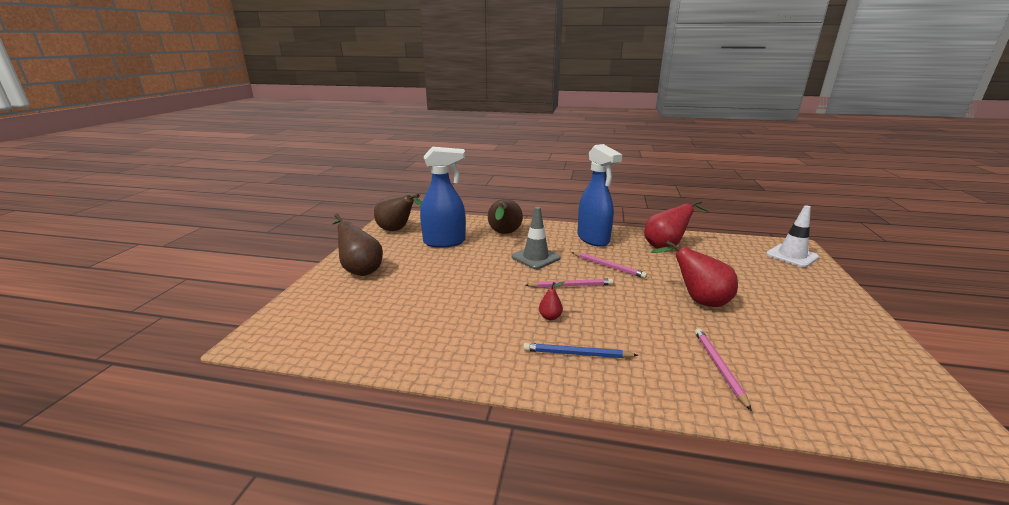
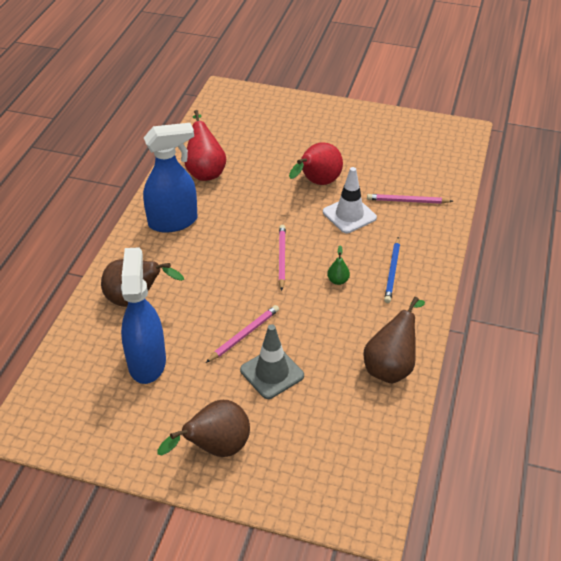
camera: 85 degrees left, 20 degrees up
(397, 230) = (87, 421): brown pear -> brown pear (391, 366)
(535, 257) = (212, 277): grey traffic cone -> grey traffic cone (272, 373)
(550, 317) = (338, 280): red pear -> green pear
(608, 266) = (244, 223): pink pencil -> pink pencil (244, 335)
(791, 256) = (243, 101): white traffic cone -> white traffic cone (349, 215)

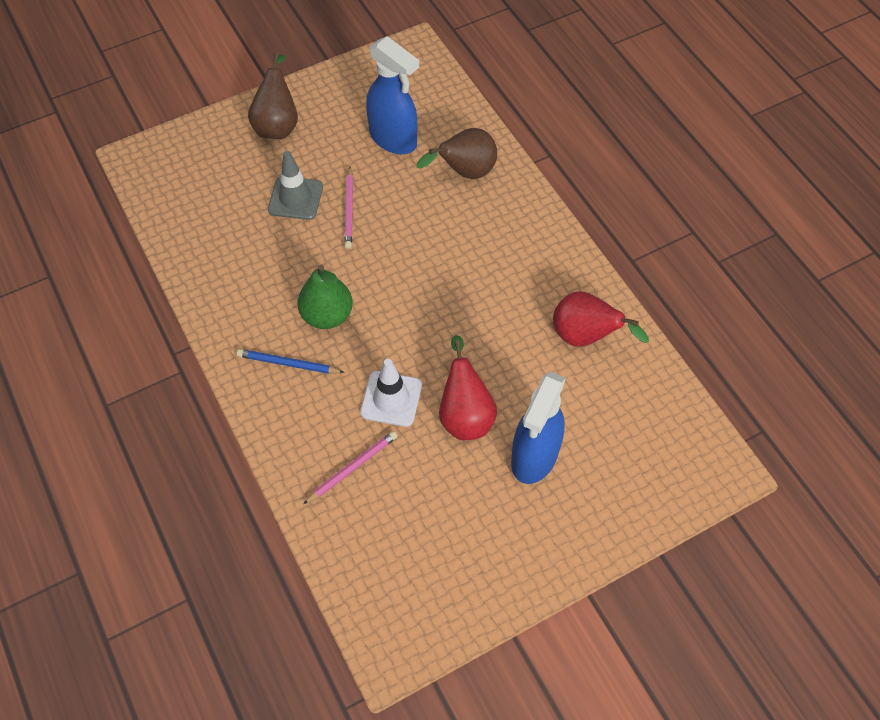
camera: 135 degrees right, 15 degrees up
(173, 222) = (534, 259): blue spray bottle -> blue spray bottle (534, 457)
(282, 258) = (399, 299): pink pencil -> none
(338, 280) = (327, 315): green pear -> green pear, size x2.10
(391, 366) = (209, 271): brown pear -> none
(392, 271) = (288, 364): blue pencil -> blue pencil turned 45 degrees counterclockwise

